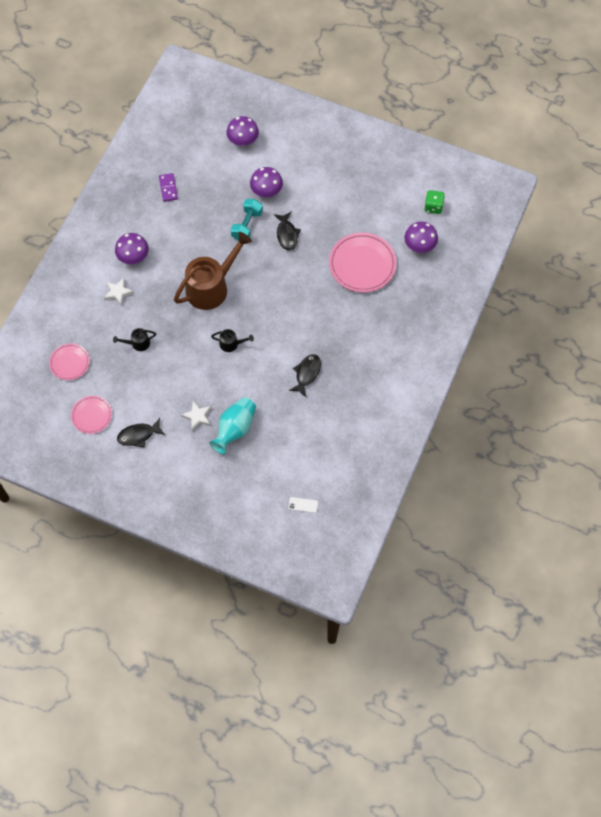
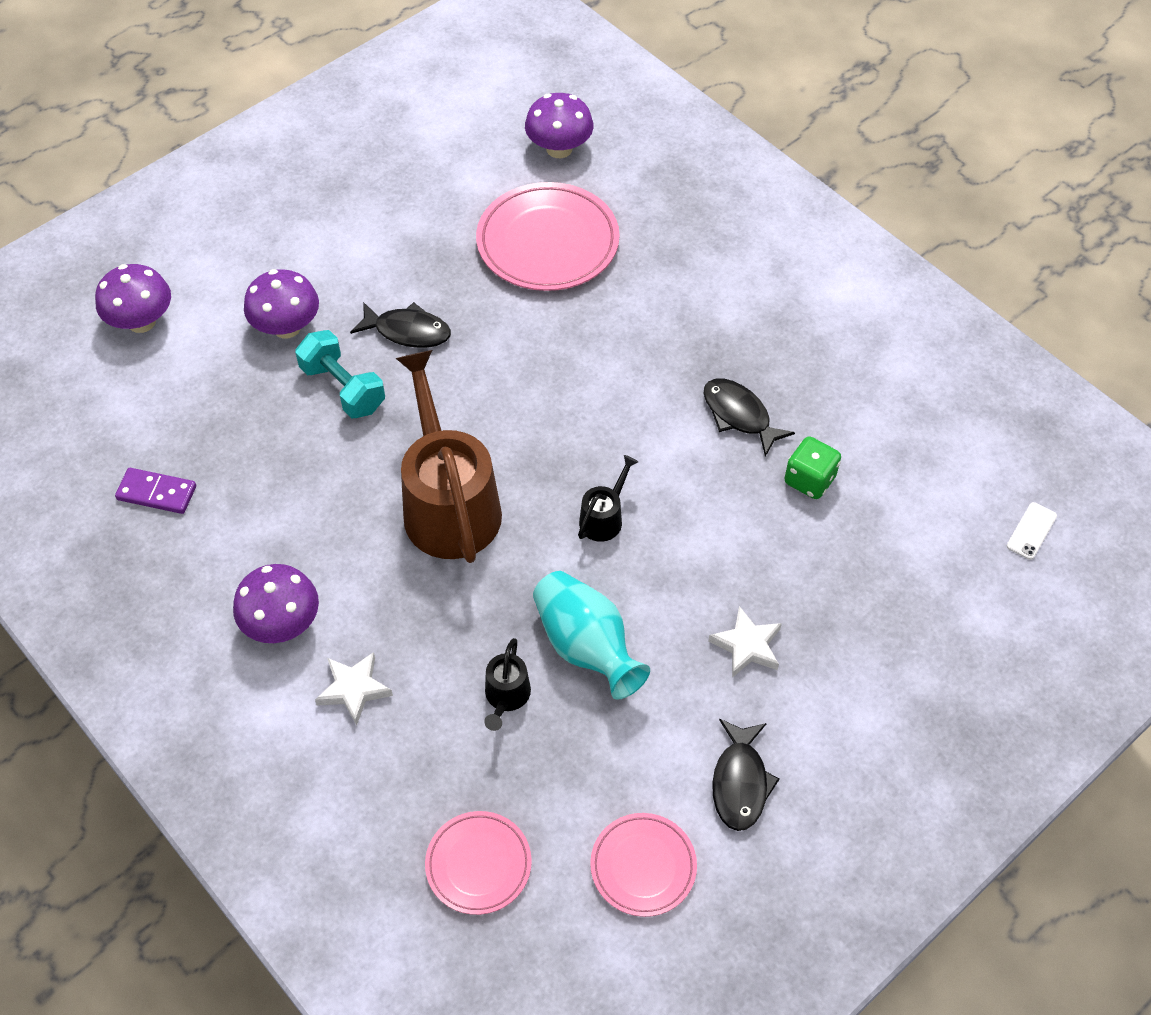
camera: 65 degrees left, 10 degrees down
(235, 429) = (808, 587): turquoise vase -> turquoise vase (586, 647)
(433, 207) = (491, 101): green dice -> green dice (809, 480)

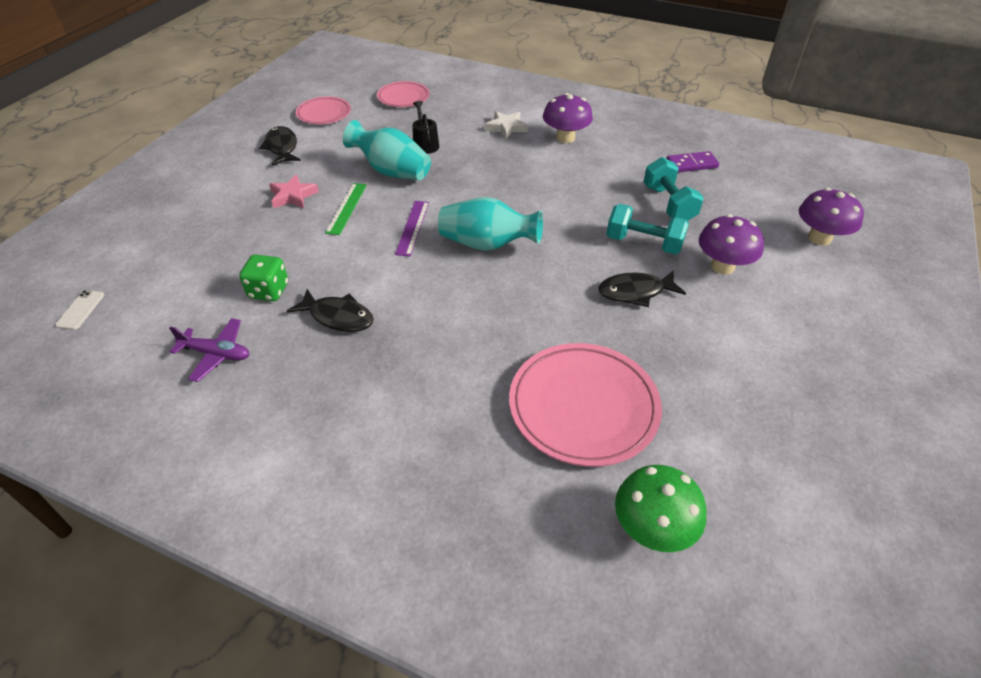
camera: 155 degrees right, 10 degrees down
(257, 435) = (668, 204): none -> turquoise dumbbell
(449, 504) = (518, 206): brown watering can -> none
(526, 455) = (487, 244): none -> turquoise vase
(559, 149) = (652, 528): purple mushroom -> green mushroom
(604, 518) = (413, 227): black watering can -> purple ruler
(678, 589) = (346, 208): none -> green ruler
(747, 645) = (293, 196): white star -> pink star
(876, 415) = (216, 354): none -> purple plane

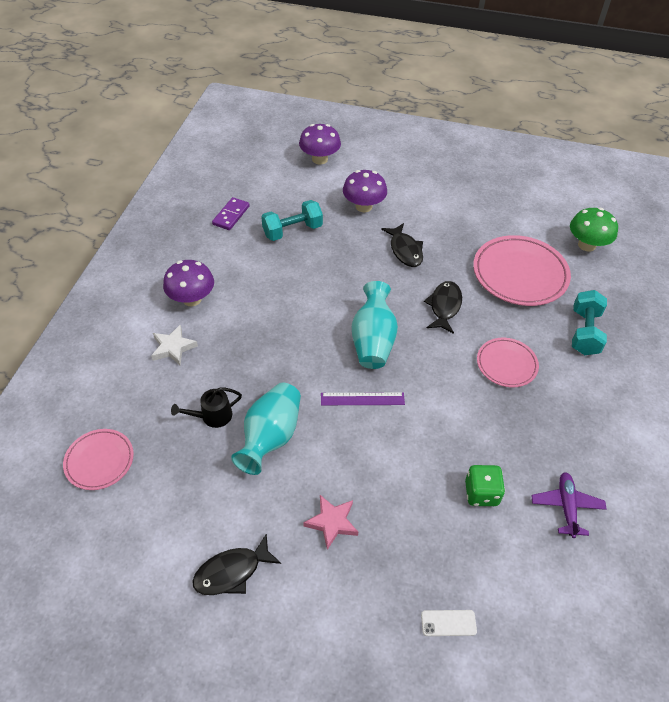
camera: 100 degrees left, 5 degrees up
(80, 310) = (566, 664): white phone -> white phone (448, 623)
(324, 114) = (143, 547): pink plate -> pink plate (506, 364)
(338, 317) = (493, 428): black fish -> black fish (444, 306)
(346, 208) = (343, 463): green ruler -> none
(643, 243) = (347, 245): turquoise dumbbell -> turquoise dumbbell (584, 332)
(691, 164) = (231, 215): purple domino -> purple domino turned 45 degrees clockwise

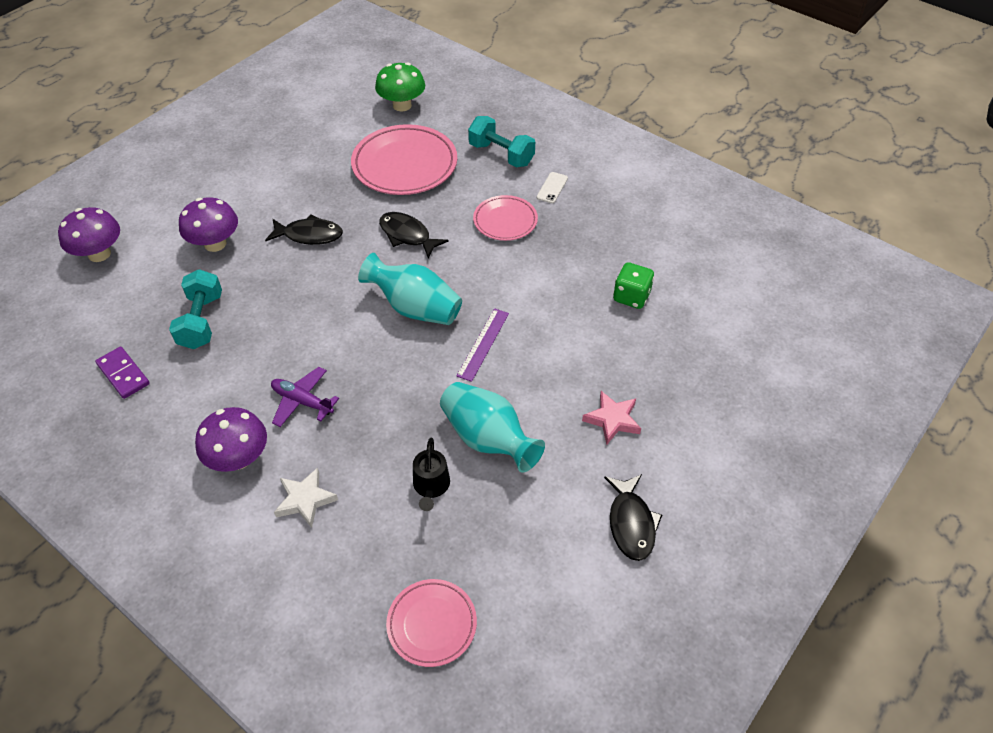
camera: 65 degrees left, 0 degrees up
(448, 623) = (742, 370): white phone -> white phone (552, 188)
(566, 506) = (669, 247): purple plane -> purple plane (302, 401)

